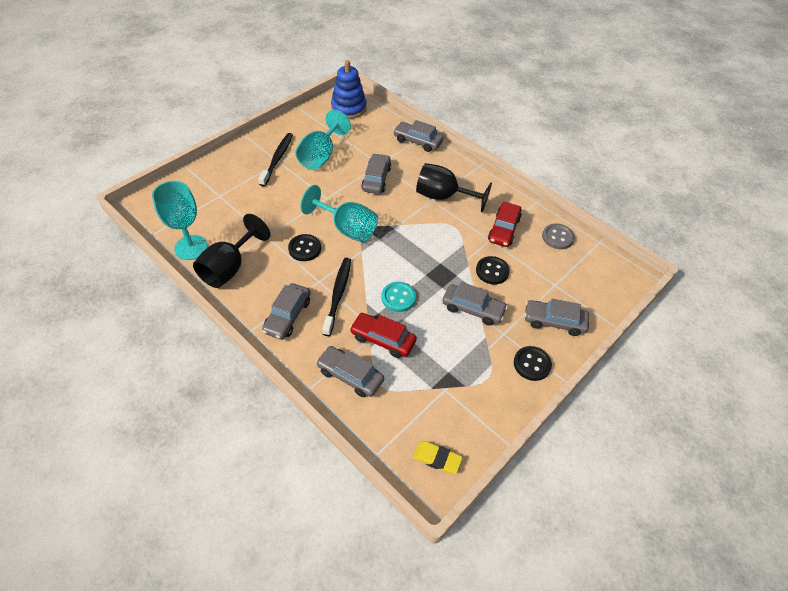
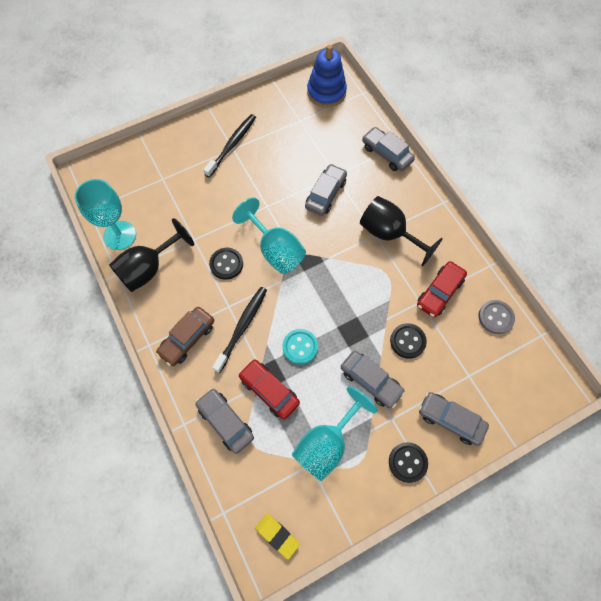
camera: 20 degrees right, 15 degrees up
(287, 316) = (187, 338): grey car -> brown car
(320, 156) = (277, 151): turquoise goblet -> turquoise goblet (326, 444)

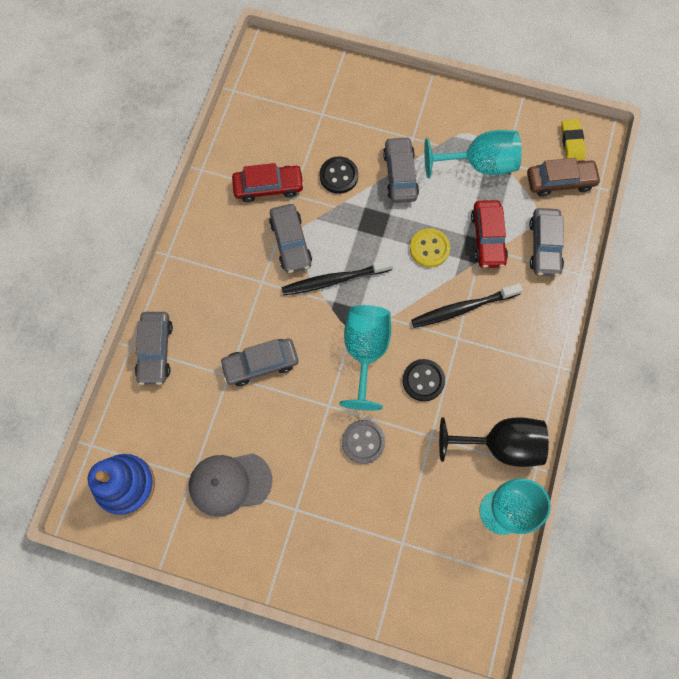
camera: 135 degrees left, 5 degrees up
(187, 338) = (520, 342): brown car -> brown car (560, 181)
(232, 145) = (292, 515): black toothbrush -> black toothbrush (334, 280)
(278, 132) = (230, 483): none -> grey cap
(300, 347) = (429, 248): turquoise button -> yellow button
(389, 234) = (249, 271): black goblet -> none
(407, 462) = (432, 104): black button -> none
(450, 419) = (371, 101): grey car -> grey car (290, 243)
(495, 317) = (250, 131): grey button -> grey button (363, 442)

